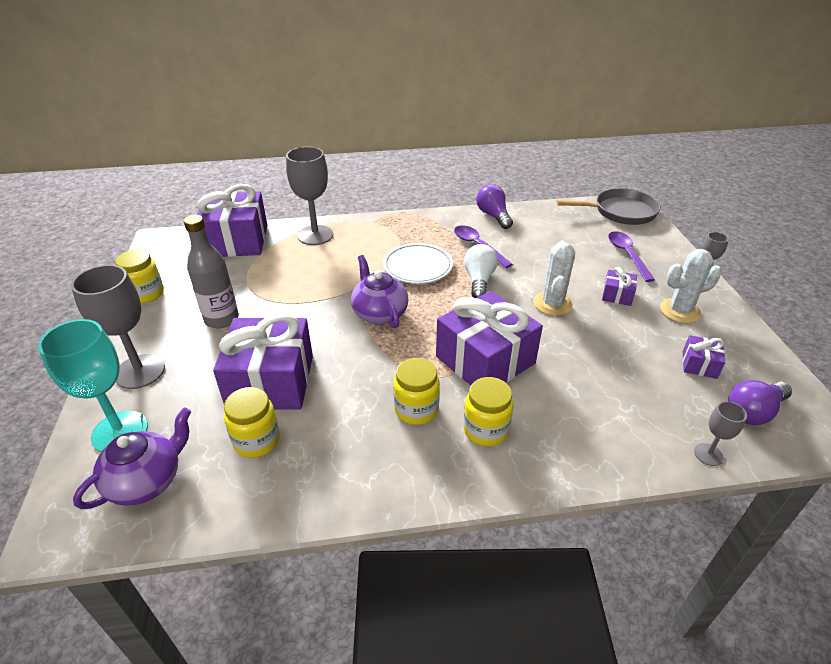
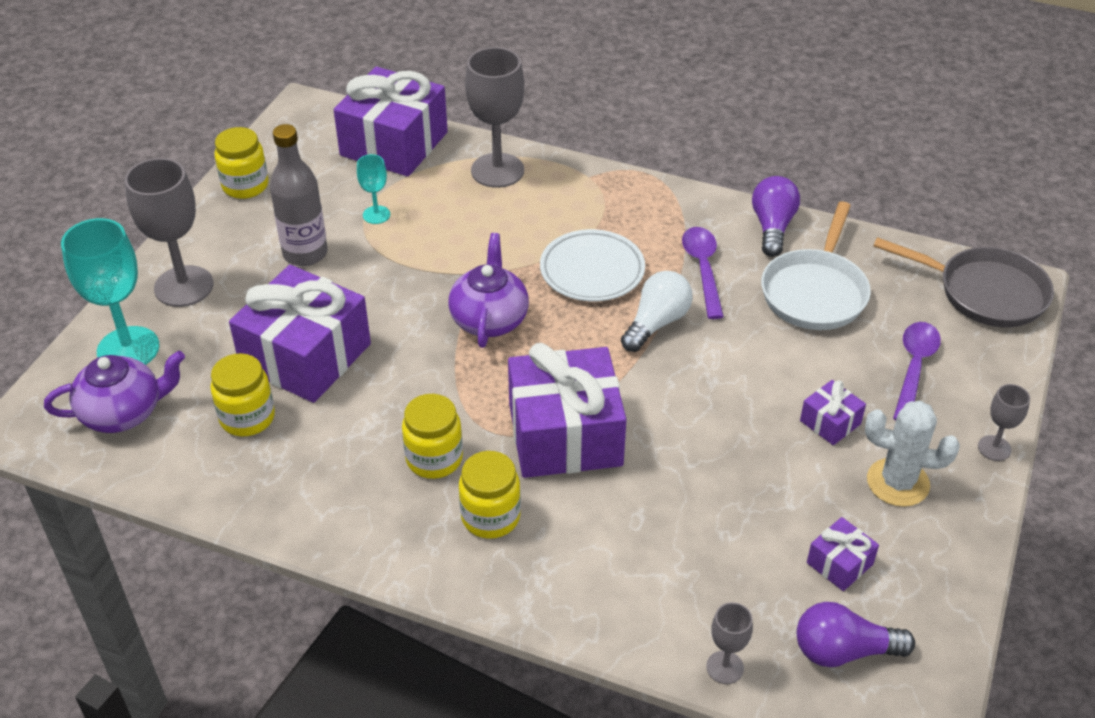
camera: 30 degrees right, 5 degrees up
(255, 281) = (376, 215): none -> turquoise goblet
(544, 238) = (815, 292): none -> white pan
(552, 304) = (724, 397): white cactus -> none

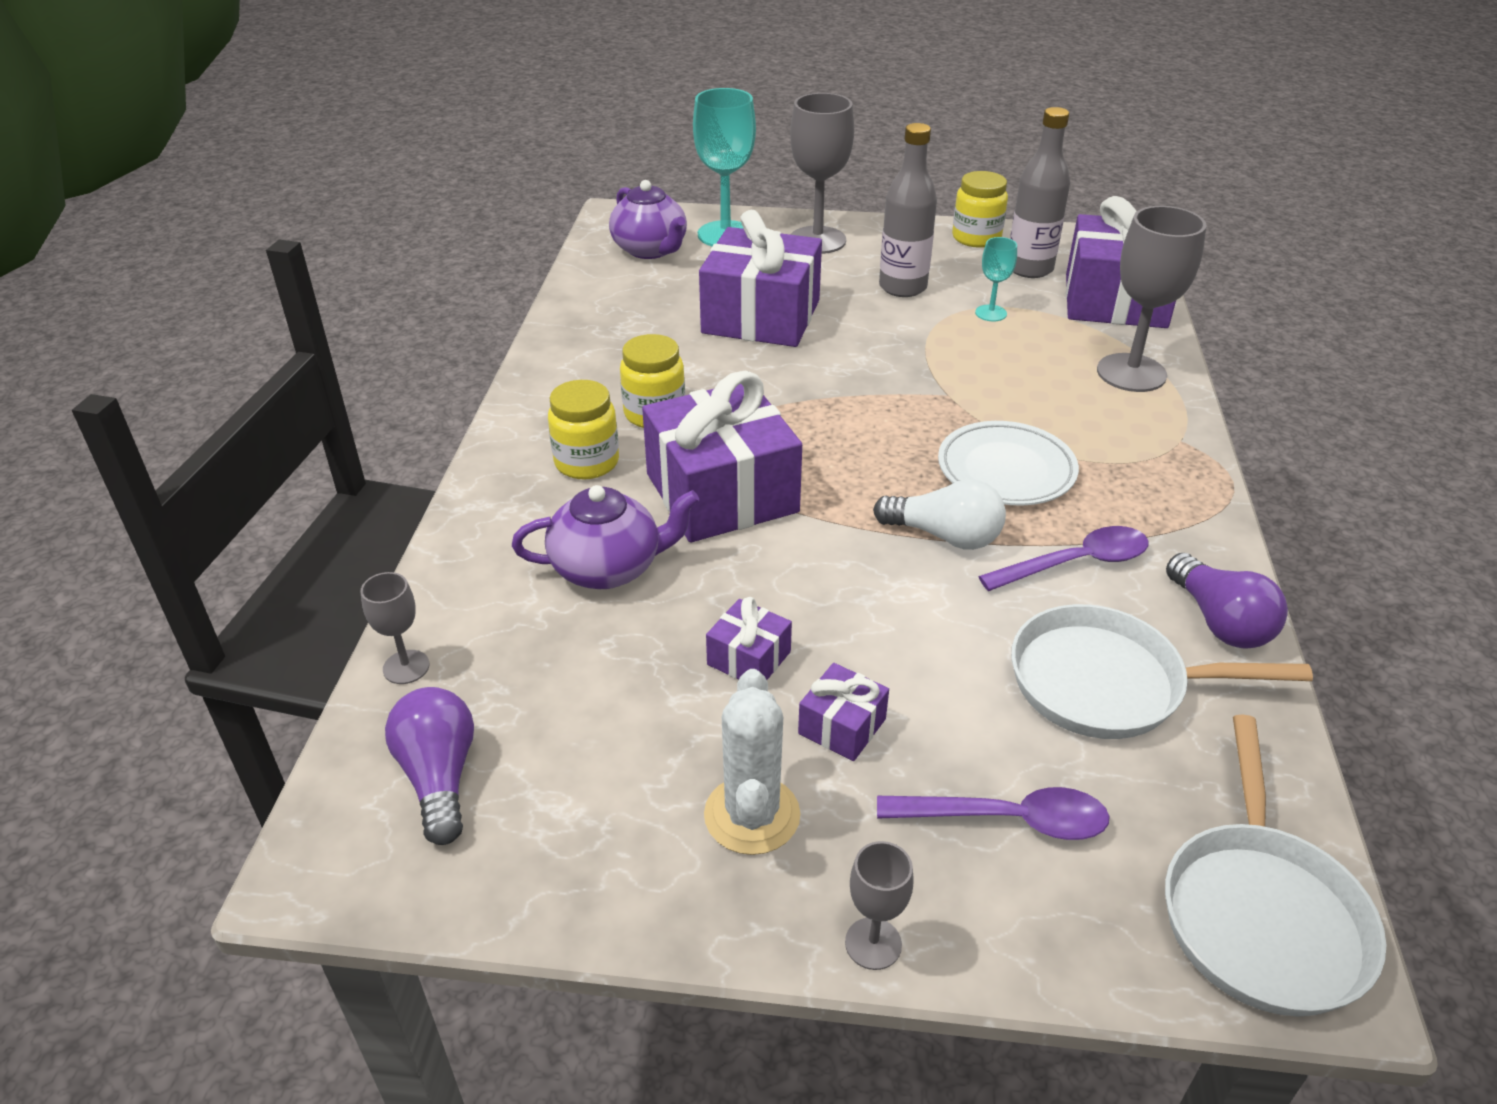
camera: 75 degrees right, 5 degrees down
(247, 418) = (668, 305): yellow jar -> none
(317, 172) = (1029, 269): none -> grey bottle
(489, 319) = (875, 411): purple teapot -> purple teapot (608, 568)
(772, 227) = (1219, 621): purple light bulb -> purple light bulb turned 75 degrees clockwise
(839, 563) = (584, 760): purple gift -> purple gift (749, 658)
(984, 292) = (1261, 914): grey pan -> white pan

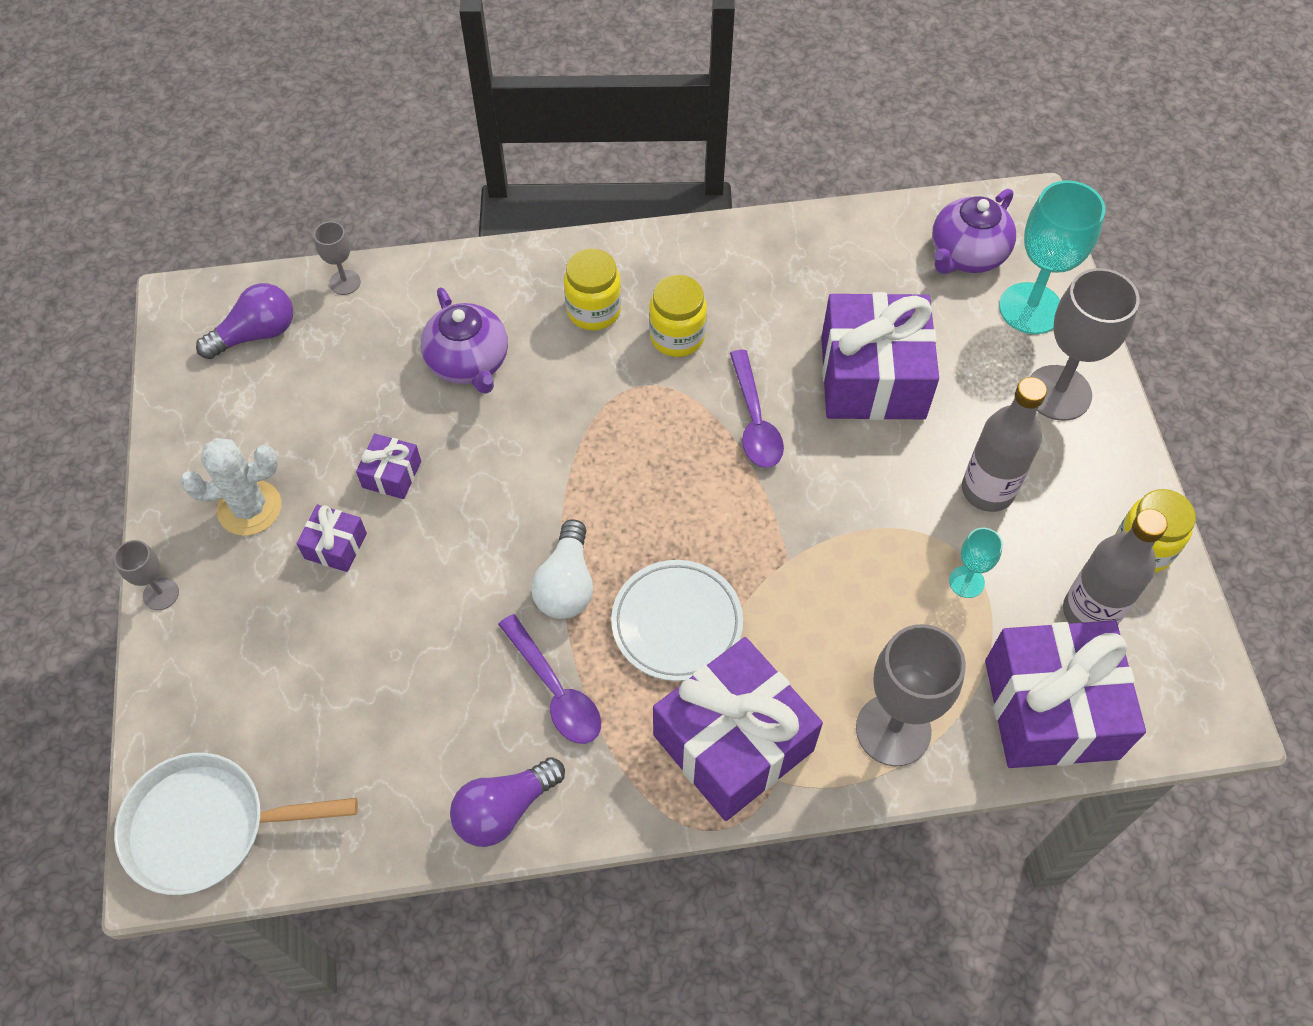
camera: 75 degrees right, 20 degrees up
(721, 493) = (580, 412): purple gift -> purple gift (733, 742)
(1007, 819) = (266, 661): purple spoon -> purple spoon (755, 421)
(1107, 683) = (412, 721): white pan -> none

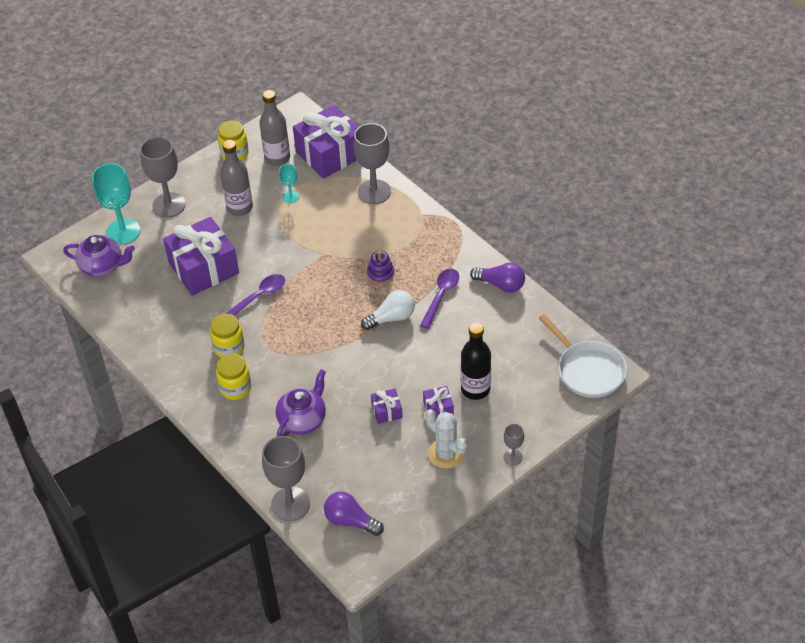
camera: 120 degrees left, 10 degrees down
(324, 621) = (475, 389): none -> black bottle
(345, 282) = (290, 504): grey goblet -> grey goblet, size x2.01
(677, 623) = (380, 274): white plate -> purple stacking toy
(733, 742) = (417, 233): purple gift -> none

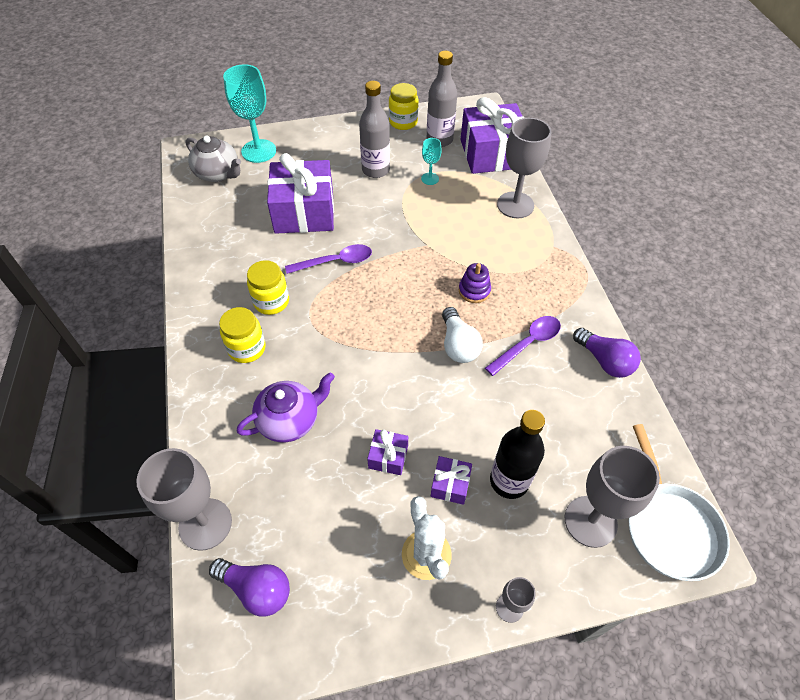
camera: 25 degrees right, 5 degrees up
(102, 266) = (218, 174): purple teapot -> grey teapot
(169, 205) = (314, 144): grey goblet -> grey goblet (590, 521)
(350, 521) = (256, 589): purple light bulb -> purple light bulb turned 150 degrees clockwise
(391, 318) = (458, 345): white light bulb -> white light bulb turned 75 degrees clockwise

